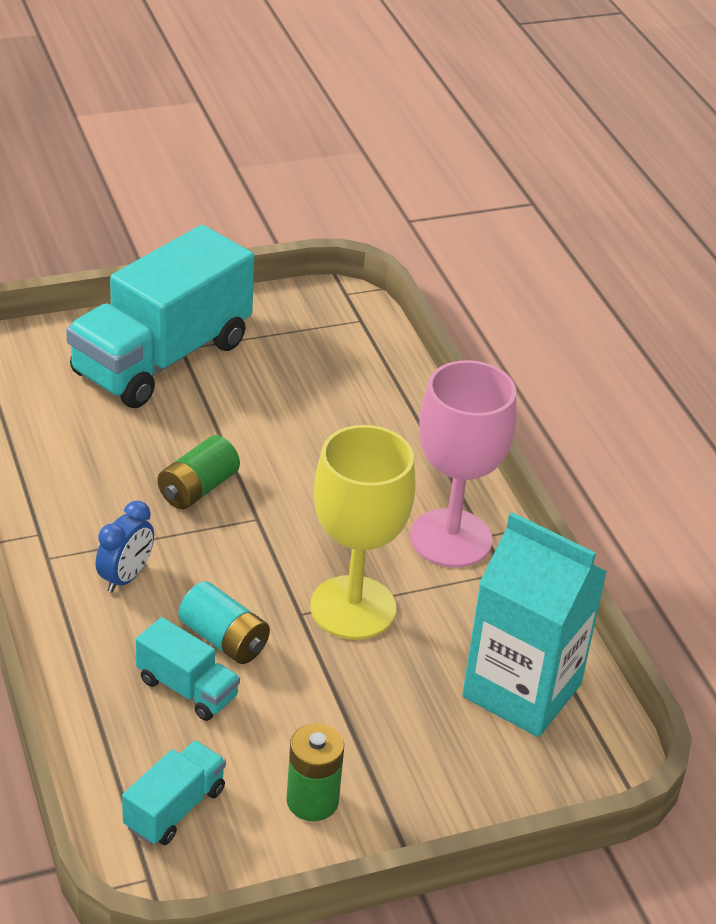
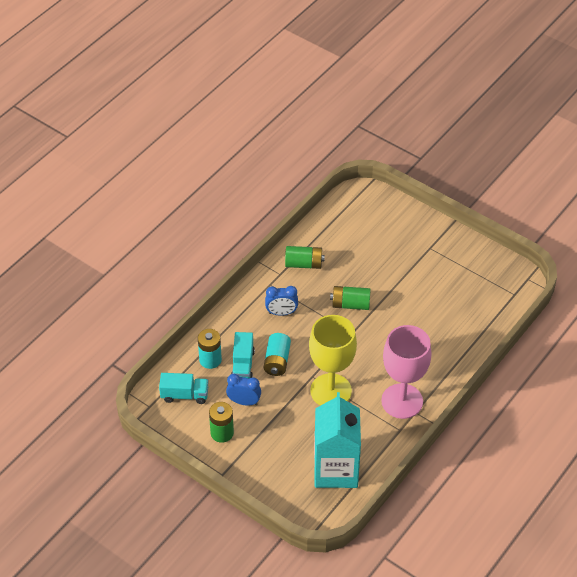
camera: 60 degrees right, 10 degrees up
(52, 494) = (304, 264): none -> green battery
(130, 727) = (210, 360): none -> turquoise battery
(162, 358) = (416, 246): turquoise truck -> none
(271, 731) = (244, 402): none -> blue clock

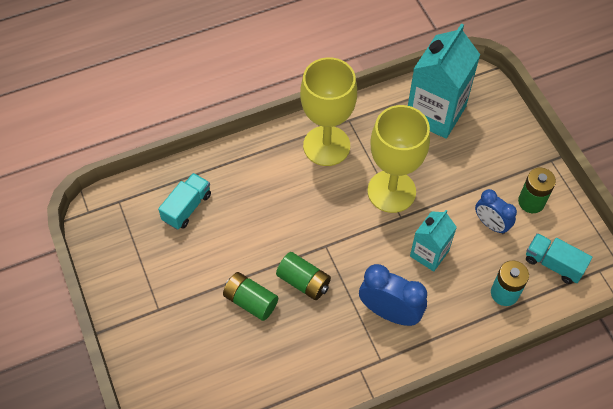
camera: 150 degrees left, 10 degrees up
(243, 365) = (470, 268): turquoise truck -> turquoise truck (187, 207)
(277, 361) = (429, 253): turquoise battery -> turquoise carton
(281, 313) = (389, 312): blue clock -> blue clock, size x1.53
(304, 264) = (322, 368): green battery -> green battery (250, 301)
(402, 401) = (326, 146): pink goblet -> yellow goblet

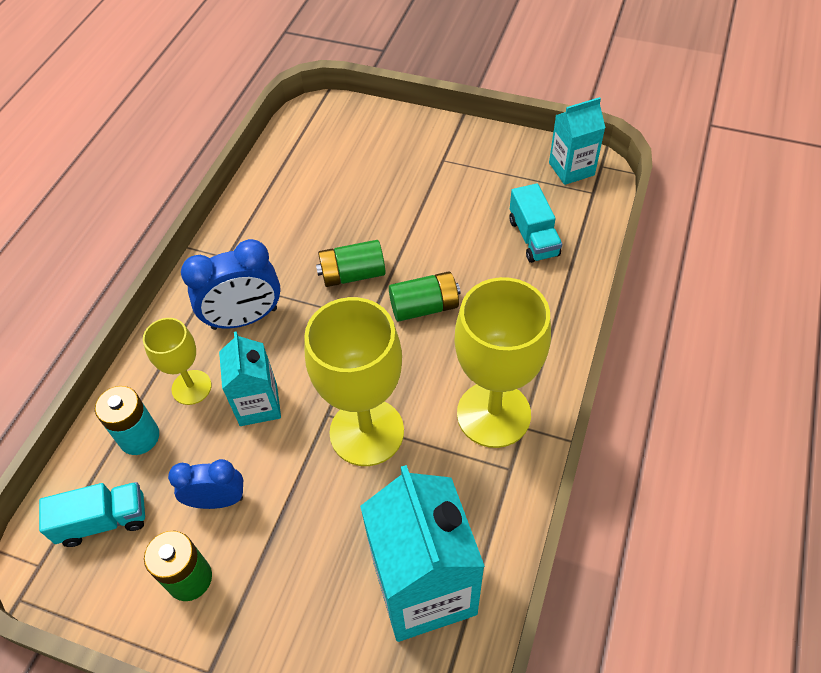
camera: 135 degrees right, 5 degrees down
(105, 226) = (571, 169): none -> turquoise carton
(250, 301) = (379, 223): green battery -> green battery (424, 307)
(455, 296) = (191, 387): none -> yellow goblet

